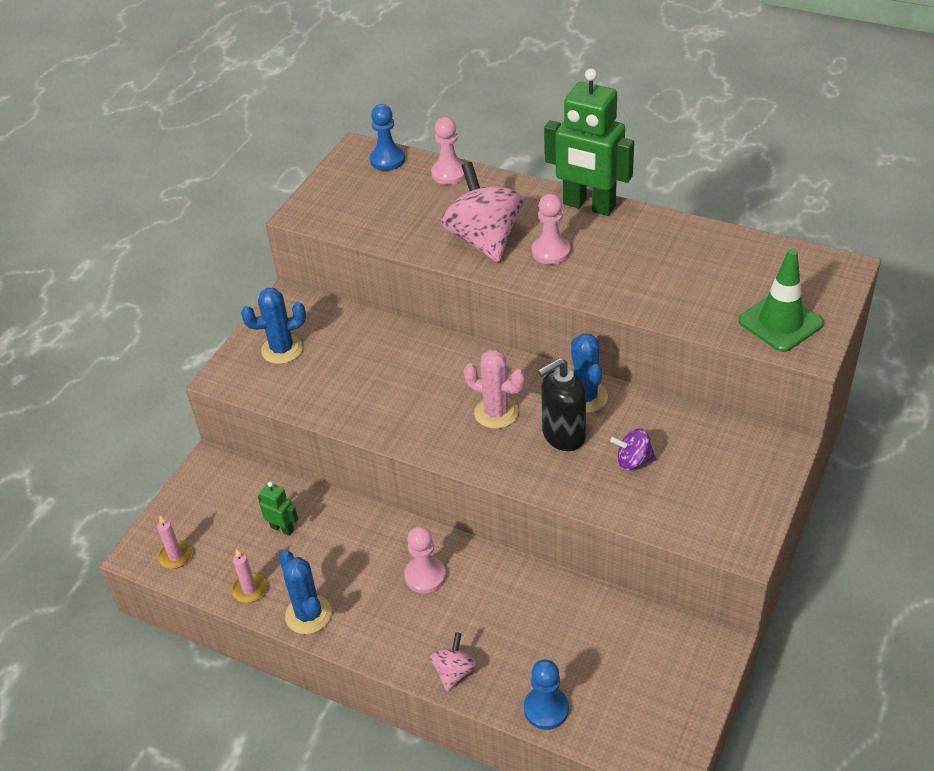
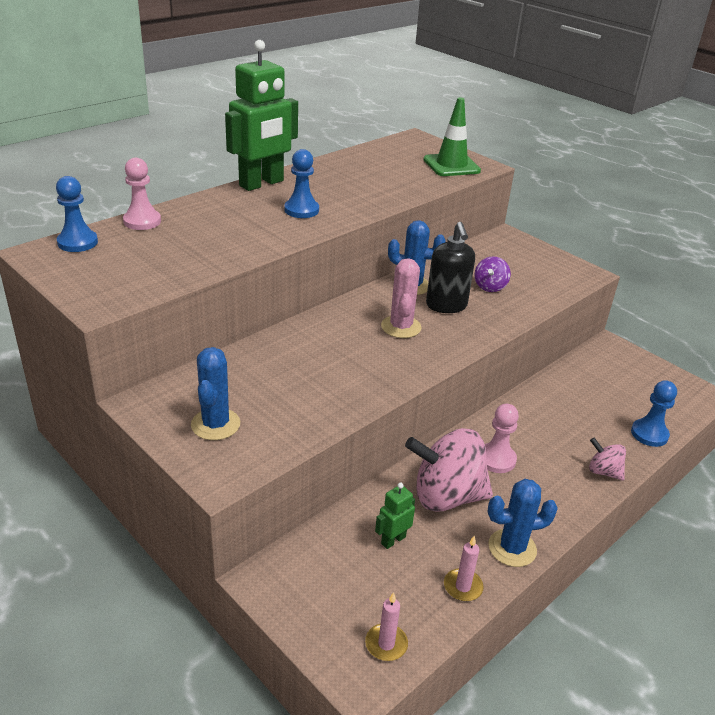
camera: 75 degrees left, 10 degrees down
(484, 240) = (255, 230): pink spinning top -> pink spinning top (446, 496)
(496, 413) = (401, 327): pink cactus -> pink cactus turned 45 degrees counterclockwise
(551, 251) = (301, 210): pink pawn -> blue pawn

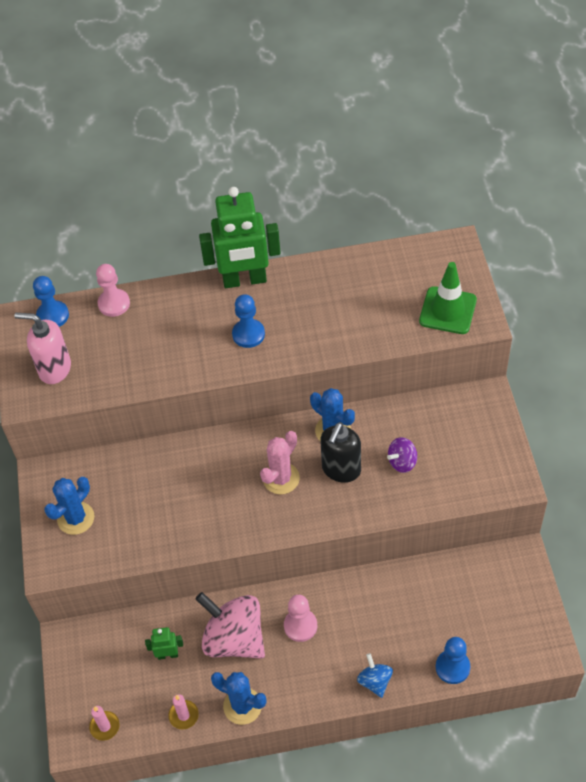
camera: 40 degrees right, 20 degrees up
(115, 275) = (54, 369): none -> pink soap dispenser
(603, 471) = (375, 681): pink spinning top -> blue spinning top

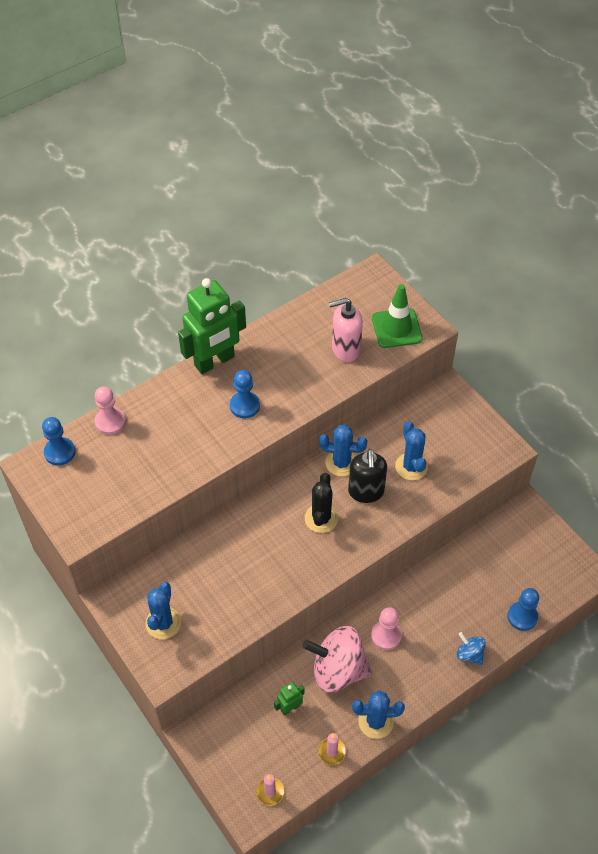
camera: 30 degrees left, 0 degrees up
(54, 369) = (89, 498): pink soap dispenser -> pink soap dispenser (345, 349)
(281, 478) = (321, 518): pink cactus -> black cactus
(402, 462) = (411, 466): purple spinning top -> blue cactus

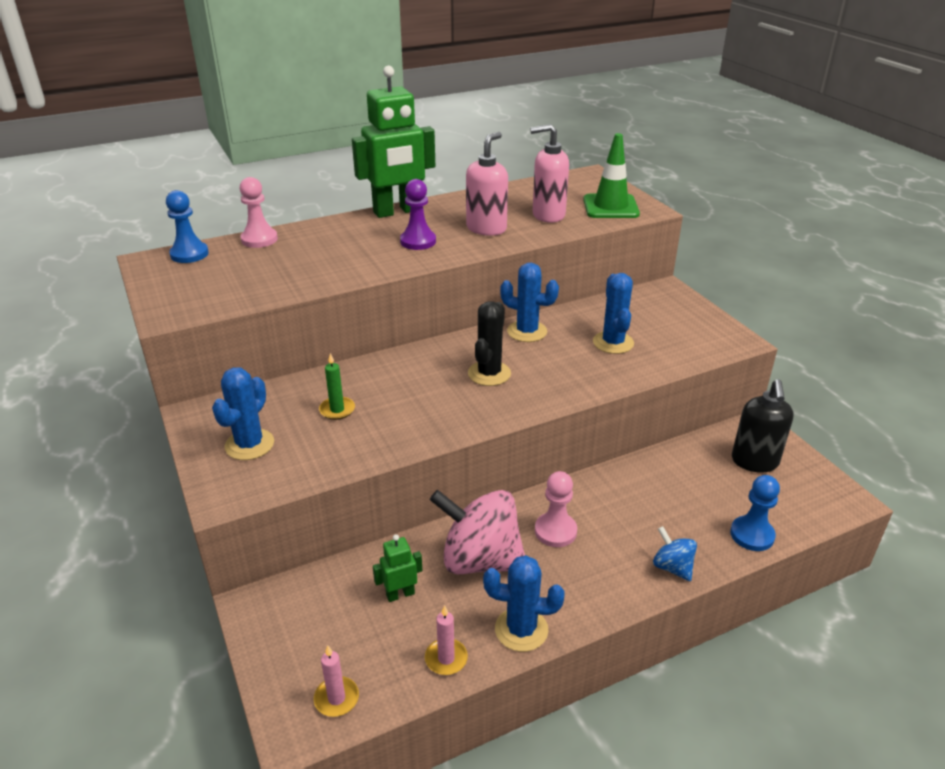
camera: 10 degrees right, 20 degrees down
(216, 577) = (337, 410): none -> green candle
(245, 406) = (418, 241): blue pawn -> purple pawn
(297, 378) = (486, 228): none -> pink soap dispenser
(366, 492) = (551, 357): black soap dispenser -> black soap dispenser (754, 462)

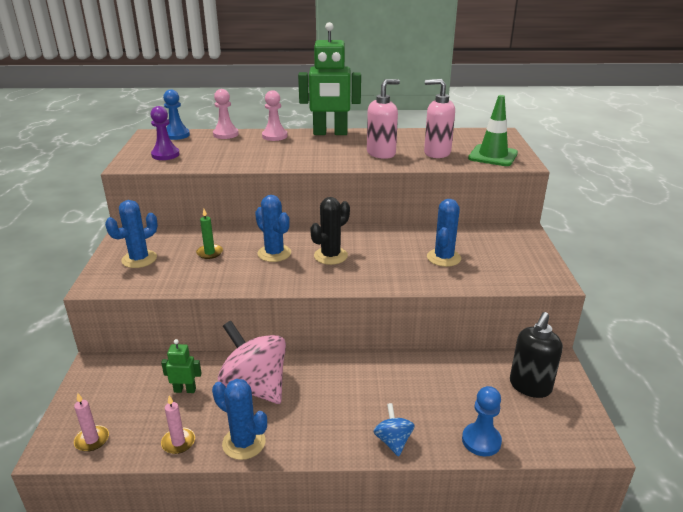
camera: 25 degrees right, 5 degrees down
(418, 241) = (324, 153): purple pawn -> purple pawn (165, 155)
(527, 331) = (384, 235): blue cactus -> blue cactus (274, 253)
(555, 531) = (324, 385): pink pawn -> pink pawn (274, 136)

